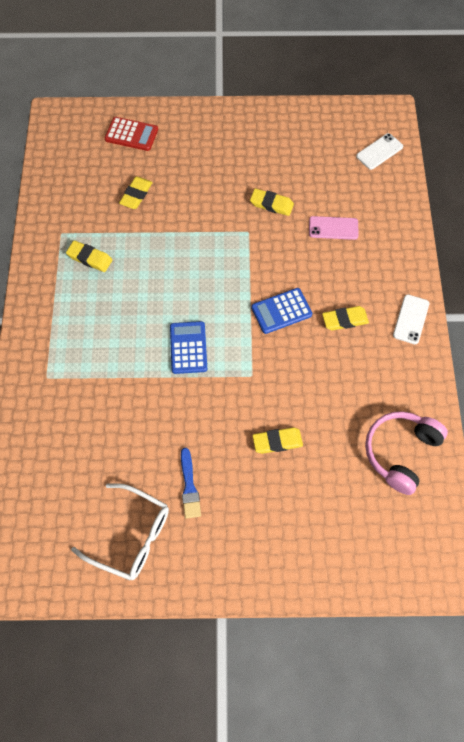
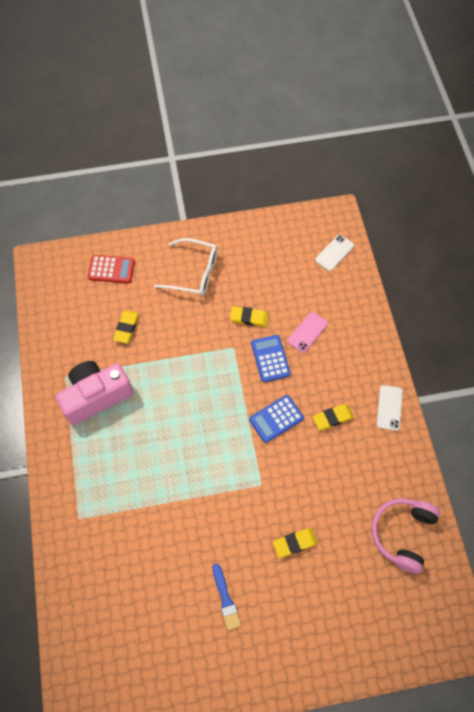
camera: 10 degrees left, 0 degrees up
(90, 258) = (96, 396): yellow eraser -> pink camera
(132, 536) = (184, 656): white glasses -> white glasses (194, 273)
(188, 348) = (200, 468): blue calculator -> blue calculator (270, 358)
(333, 228) = (307, 332): pink phone -> pink phone turned 45 degrees counterclockwise

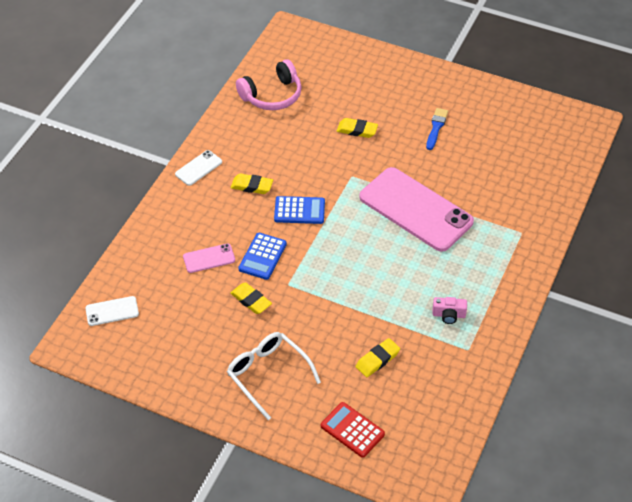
camera: 145 degrees left, 15 degrees down
(96, 396) = (448, 315): pink camera -> pink camera, size x0.43
(183, 483) = (415, 210): none -> pink phone

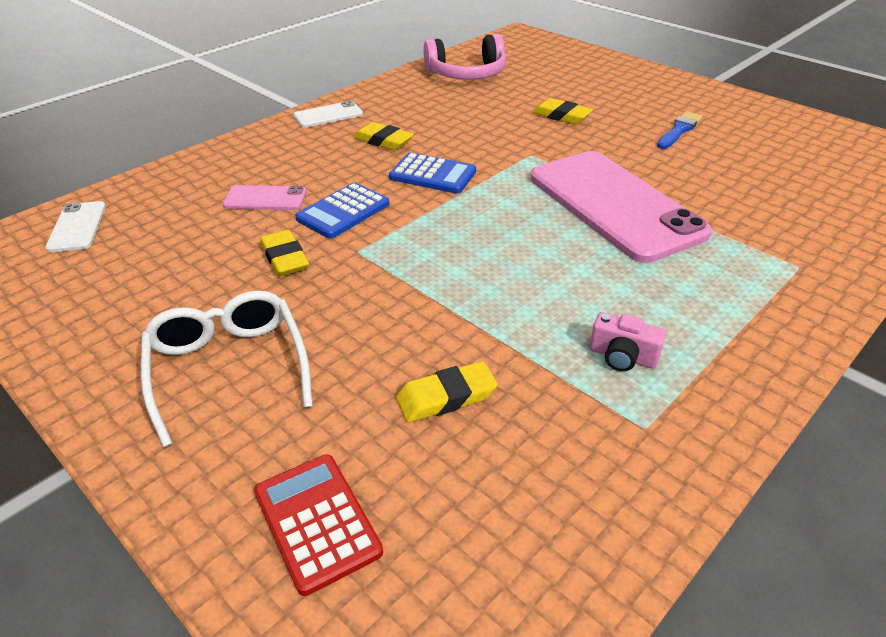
camera: 20 degrees right, 10 degrees down
(112, 311) = (77, 227): white phone -> white phone turned 75 degrees clockwise

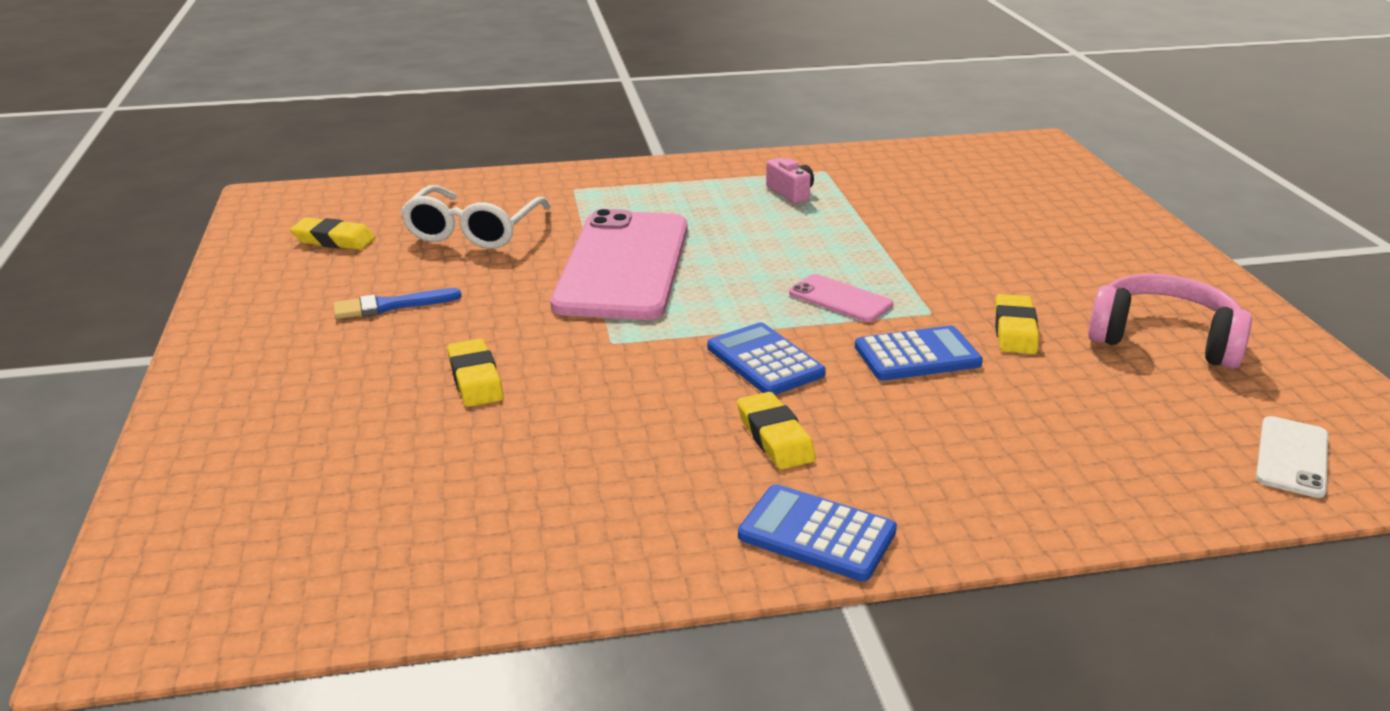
camera: 145 degrees left, 10 degrees down
(228, 367) = (1099, 270): white glasses -> white glasses (473, 231)
(265, 199) = (1009, 406): pink phone -> pink phone (840, 299)
(317, 522) = (1057, 196): red calculator -> none
(328, 115) = (817, 534): white phone -> blue calculator
(446, 397) = (936, 211): yellow eraser -> yellow eraser (334, 240)
(466, 74) = (452, 536): pink headphones -> pink headphones (1163, 339)

